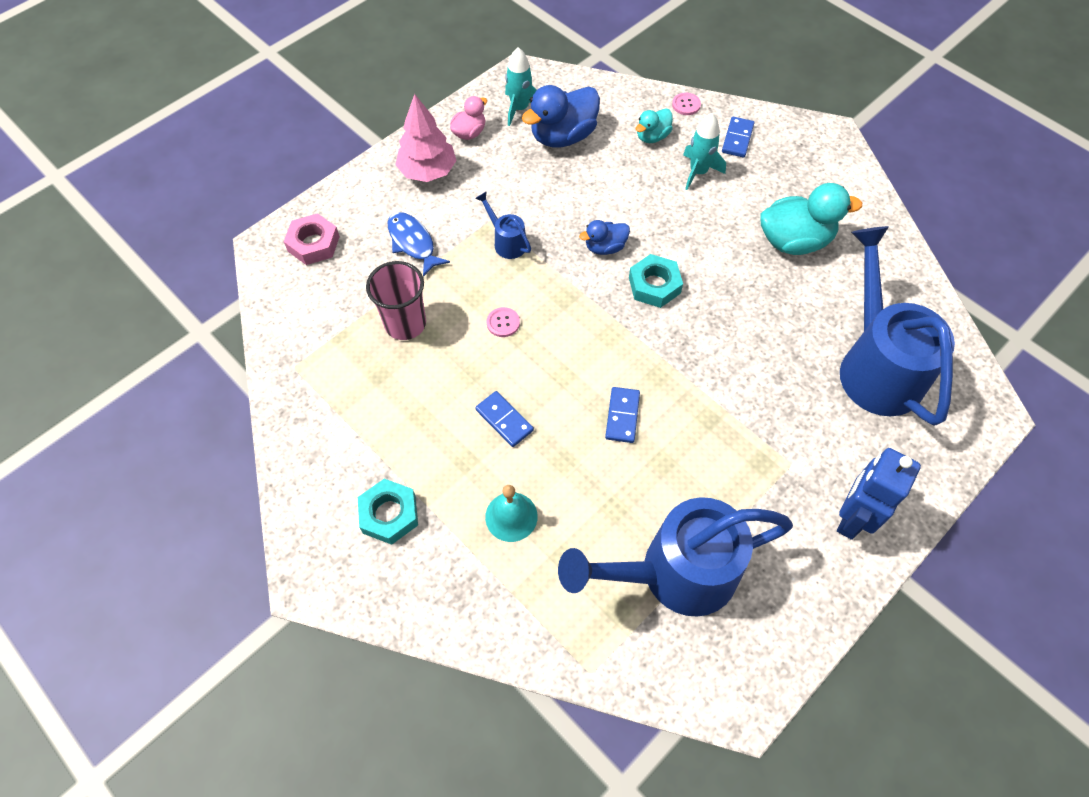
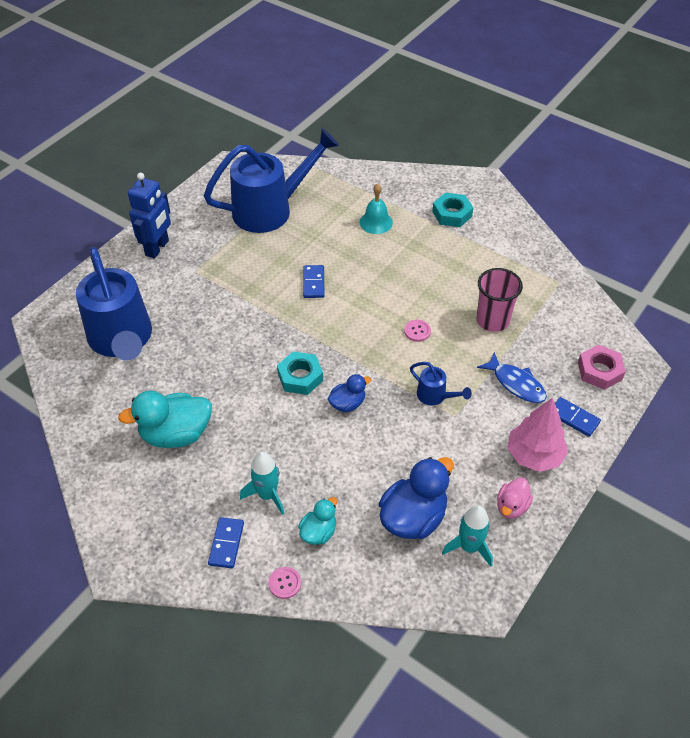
camera: 170 degrees right, 10 degrees down
(504, 420) = (396, 270): blue domino -> blue domino (573, 418)

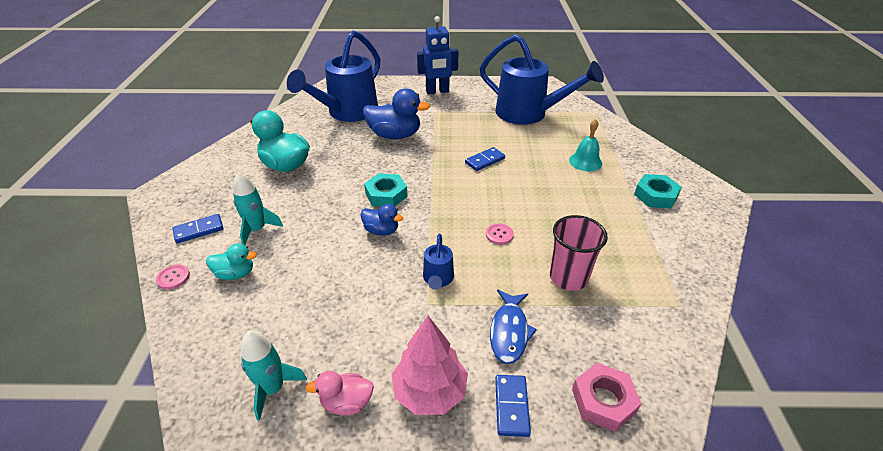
camera: 55 degrees right, 10 degrees down
(413, 517) = (285, 328): blue duck -> blue duck (395, 135)

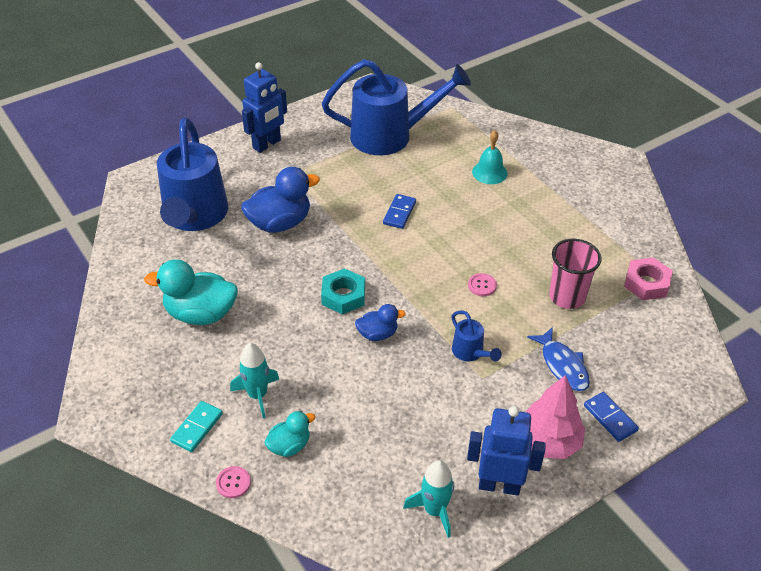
camera: 35 degrees left, 5 degrees up
(199, 230) = (197, 428): blue domino -> turquoise domino
(346, 402) = (499, 485): pink duck -> blue robot
(603, 401) = (662, 379): pink nut -> pink nut (646, 283)
(655, 196) = (573, 184): turquoise nut -> none

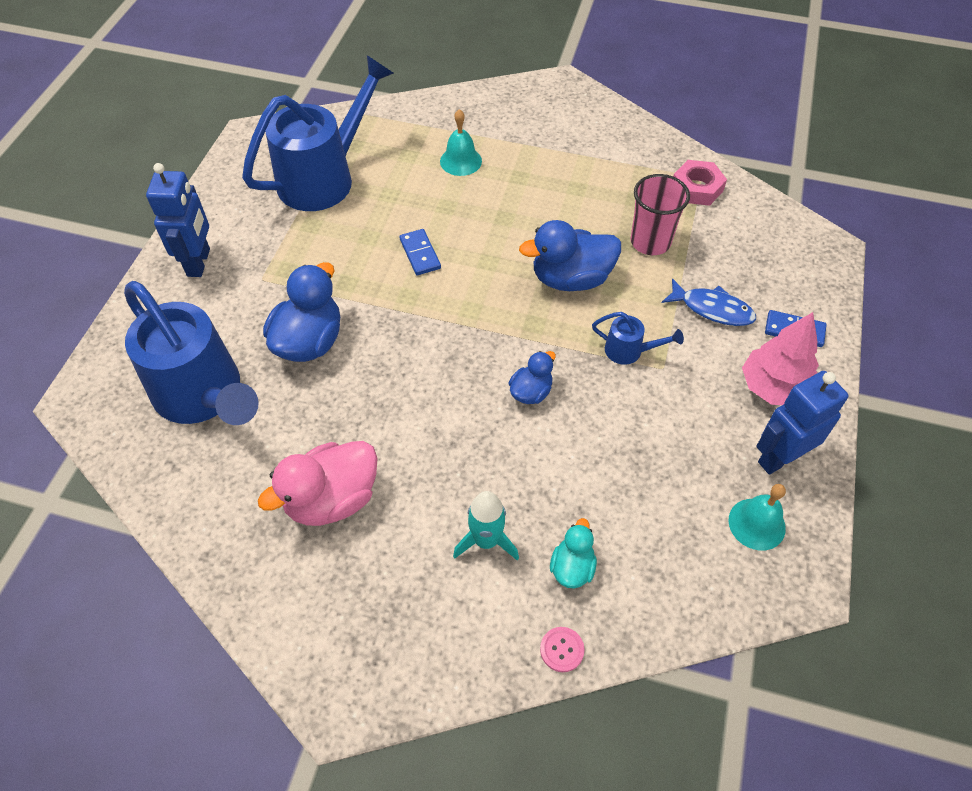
camera: 40 degrees left, 10 degrees up
(197, 428) = (464, 624): turquoise domino -> none
(200, 314) = (332, 499): turquoise duck -> pink duck
(343, 296) = (457, 376): turquoise nut -> none
(434, 510) = (757, 524): turquoise rocket -> turquoise bell
(482, 285) = (571, 279): pink button -> blue duck

